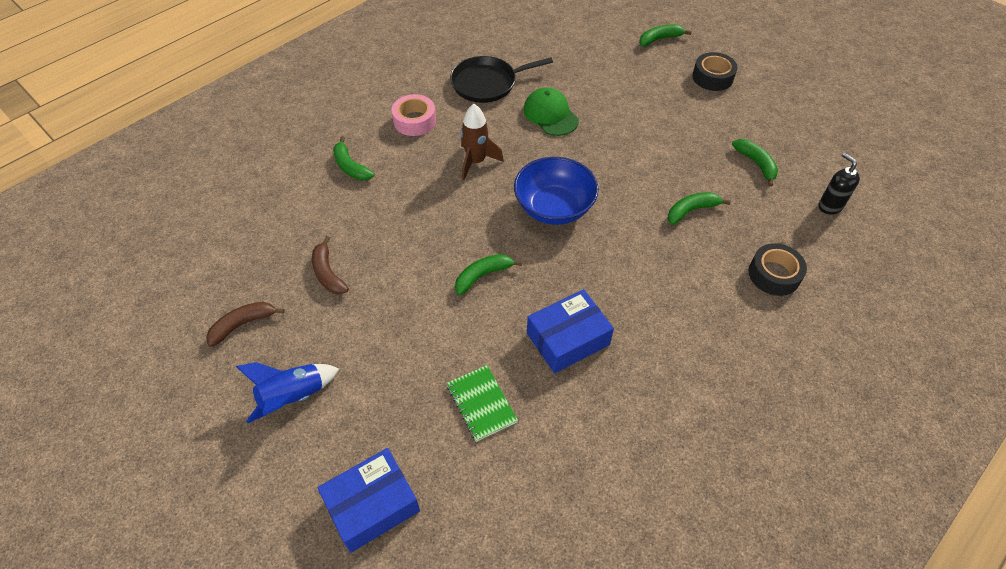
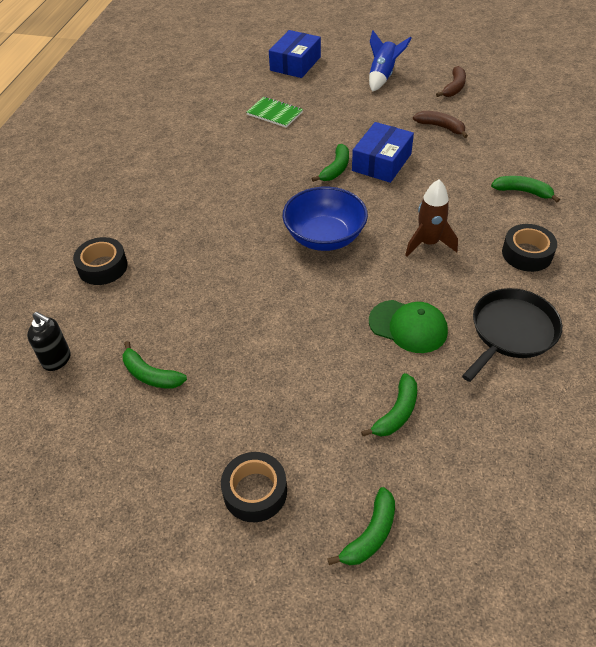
camera: 150 degrees right, 5 degrees down
(414, 121) = (527, 254): pink tape -> black tape
(568, 339) = (245, 161): blue box -> blue box (381, 162)
(691, 210) = (199, 290): green banana -> green banana (396, 413)

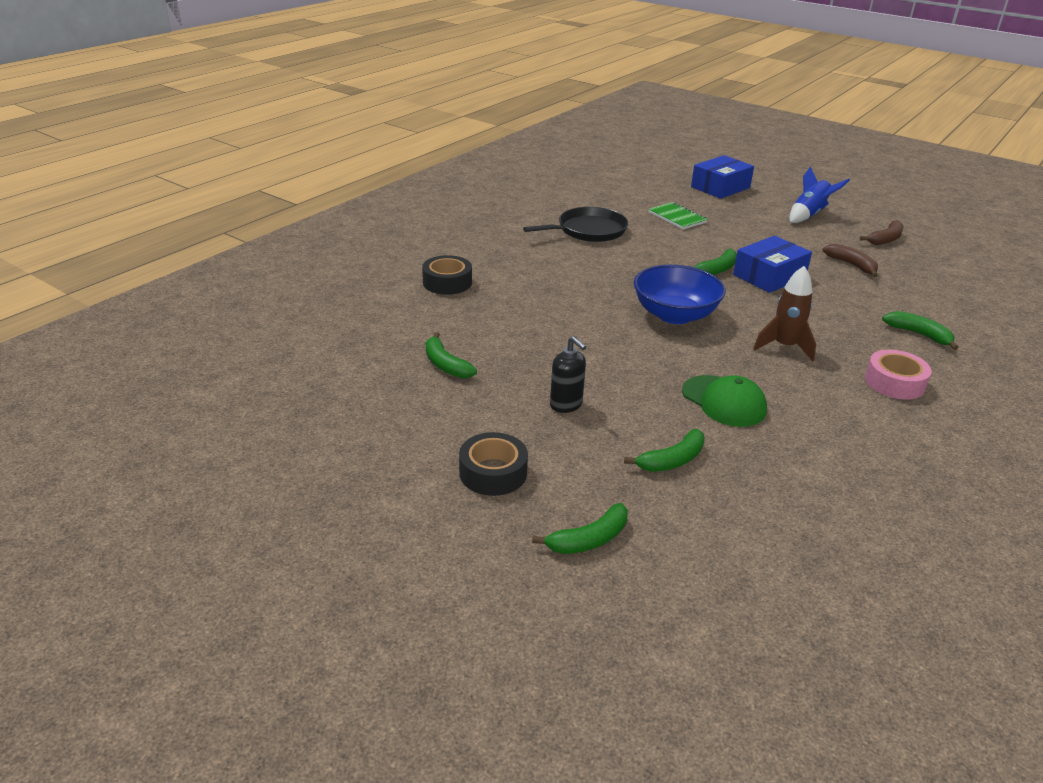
camera: 20 degrees right, 15 degrees down
(57, 360) = (369, 332): black soap dispenser -> black soap dispenser (566, 405)
(511, 331) = (839, 436): black pan -> black pan (588, 230)
(527, 254) = (894, 382): black tape -> pink tape

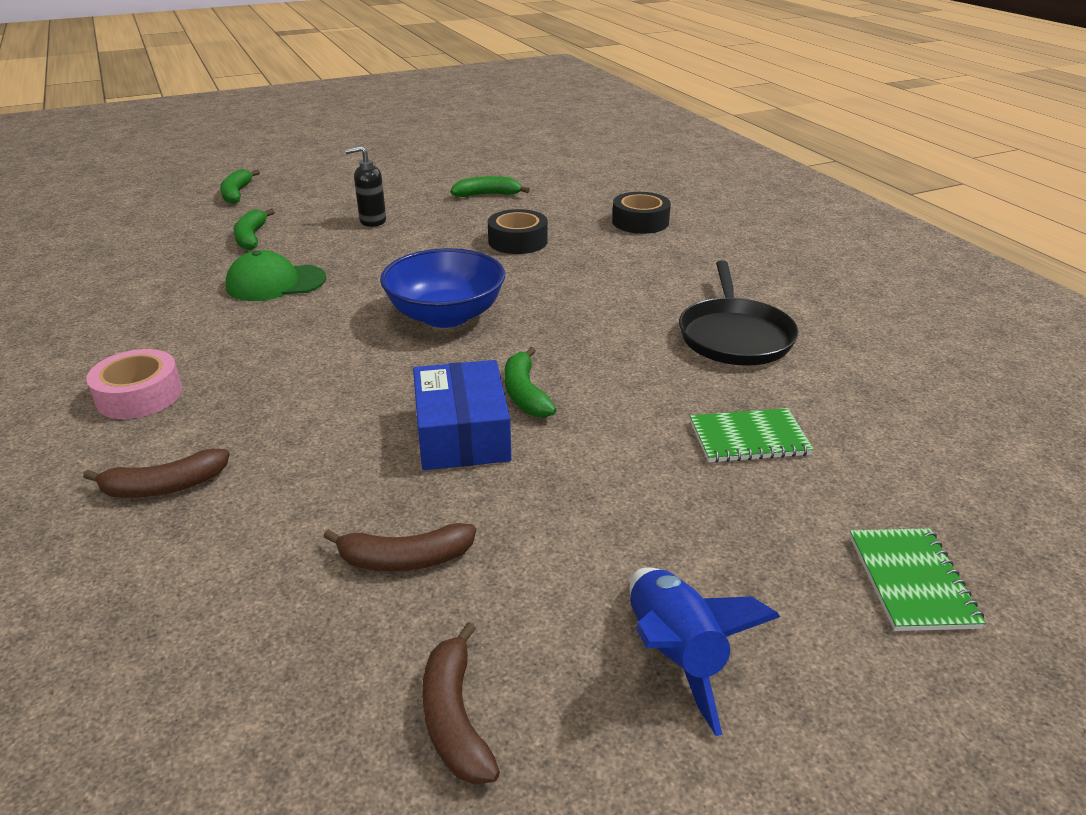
camera: 120 degrees right, 0 degrees up
(493, 472) = (338, 184): black tape -> black tape (518, 241)
(720, 187) = (911, 581): blue box -> green notebook
(784, 347) = (299, 356): brown rocket -> none
(919, 334) = (164, 487): green banana -> brown banana

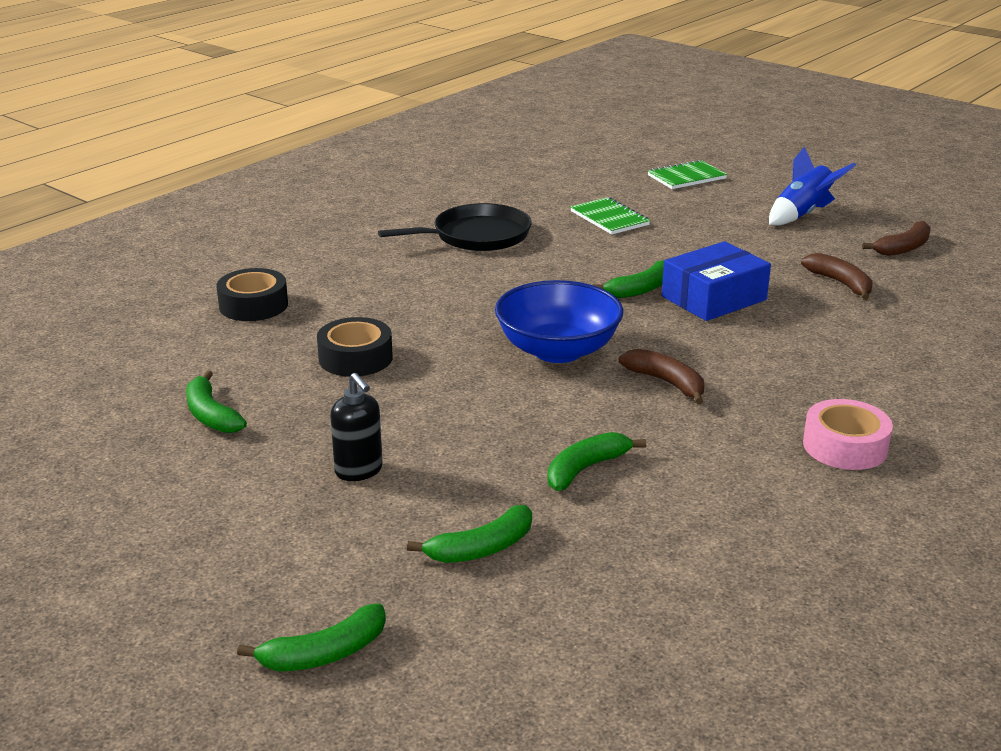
camera: 115 degrees left, 5 degrees down
(164, 487) = (905, 380): brown banana -> brown banana (666, 383)
(275, 283) = (585, 469): green cap -> green banana

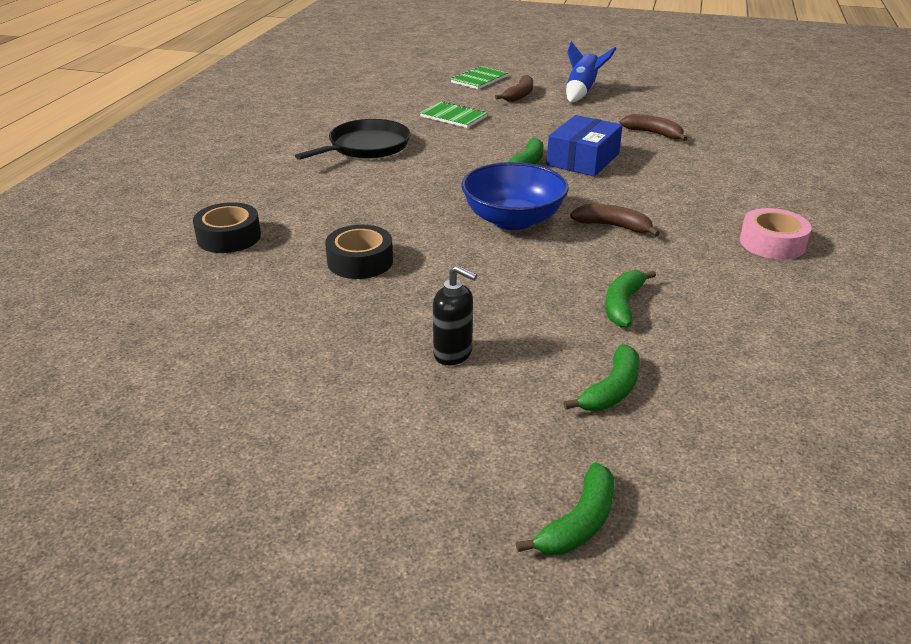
camera: 25 degrees left, 5 degrees up
(211, 415) = (277, 340): green banana -> none
(903, 248) = (667, 103): brown banana -> brown banana (519, 95)

